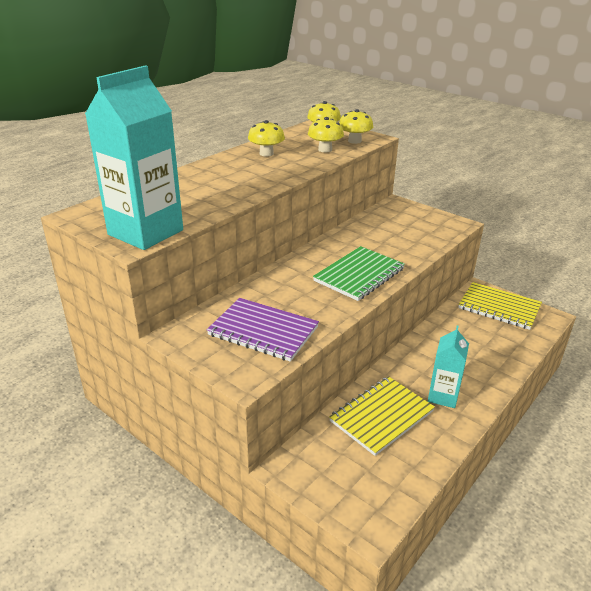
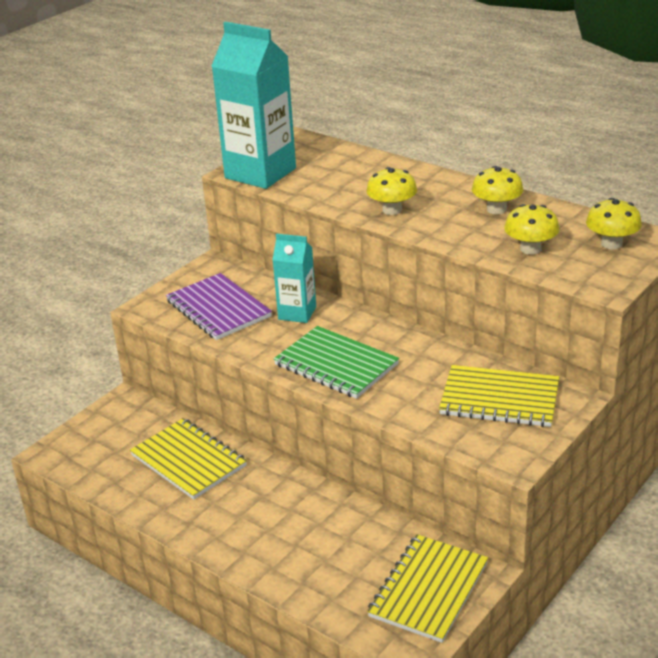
camera: 90 degrees right, 0 degrees up
(263, 331) = (218, 309): purple notebook -> purple notebook turned 60 degrees counterclockwise
(354, 141) = (581, 271): yellow mushroom -> yellow mushroom (392, 210)
(399, 222) = (499, 399): none -> yellow notebook
(443, 396) = (220, 510): turquoise carton -> turquoise carton (297, 313)

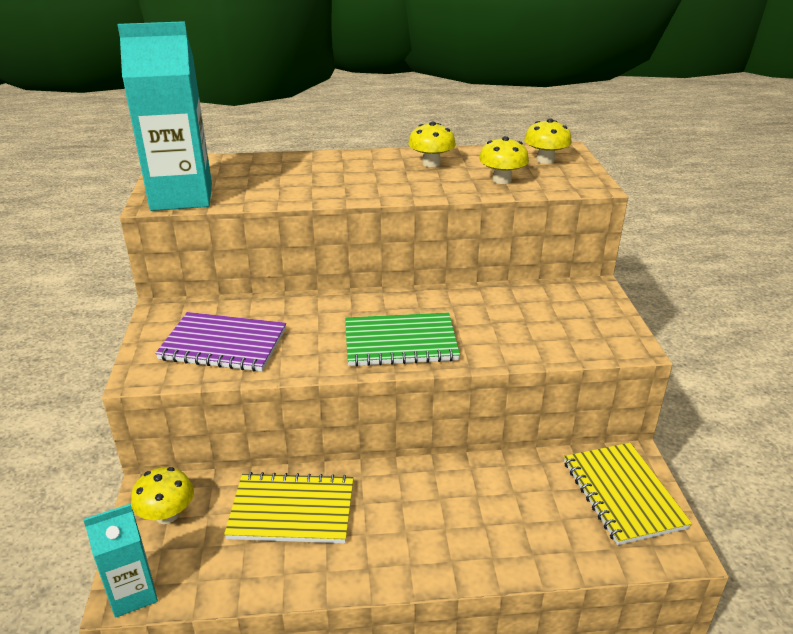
camera: 45 degrees left, 0 degrees up
(297, 313) = (304, 317): turquoise carton -> turquoise carton (133, 593)
(392, 210) = (352, 188): yellow mushroom -> yellow mushroom (167, 515)
(499, 399) = (554, 310): yellow notebook -> none

